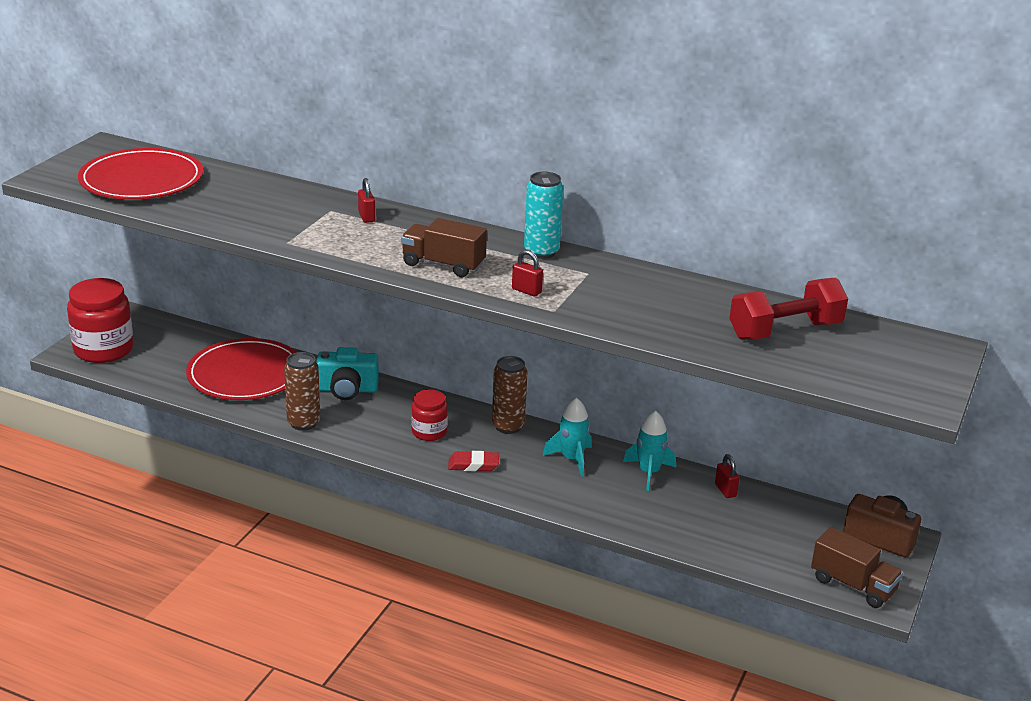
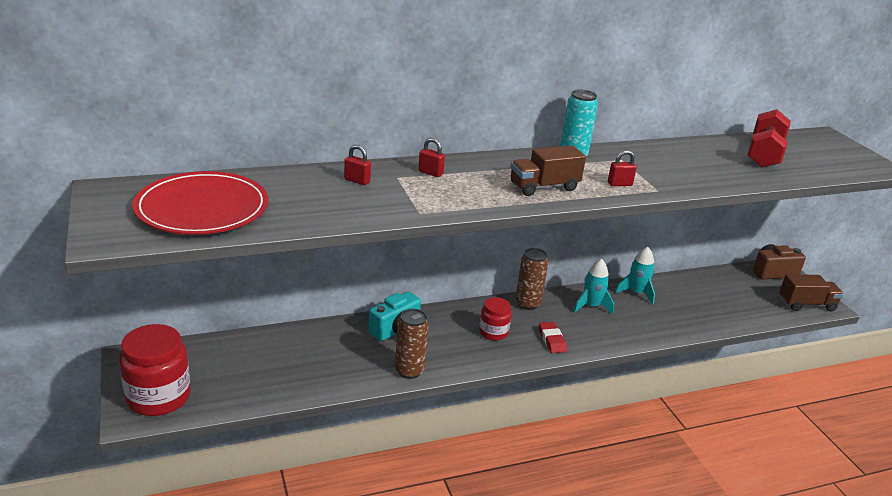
camera: 45 degrees left, 0 degrees up
(245, 374) = (309, 356): red plate -> none
(473, 465) = (552, 340): red eraser -> red eraser turned 60 degrees counterclockwise
(725, 490) = (681, 283): red padlock -> red padlock (357, 181)

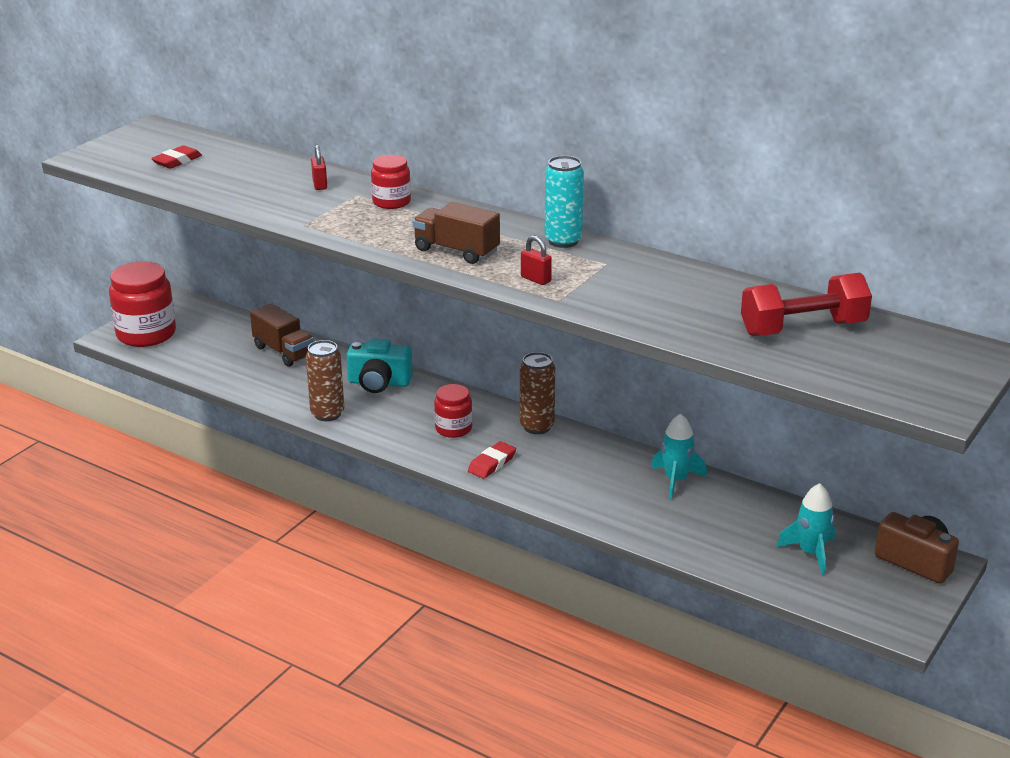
camera: 55 degrees right, 0 degrees up
(202, 208) = (177, 161): red plate -> red eraser
(430, 173) = (391, 202): red padlock -> red jar
(591, 306) = (596, 463): turquoise rocket -> turquoise rocket (811, 553)
(806, 304) = (873, 609): brown truck -> brown truck (283, 352)

